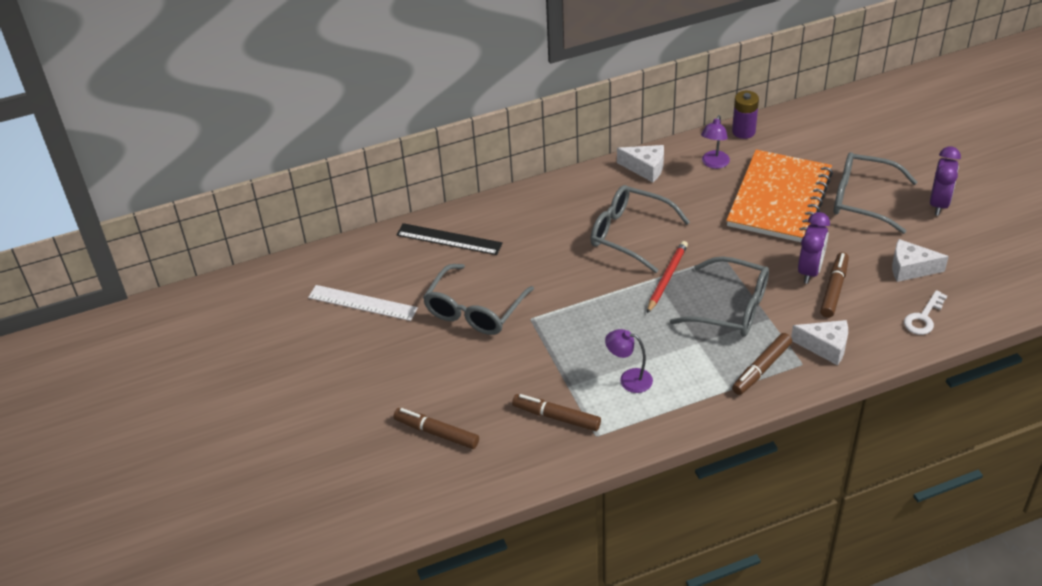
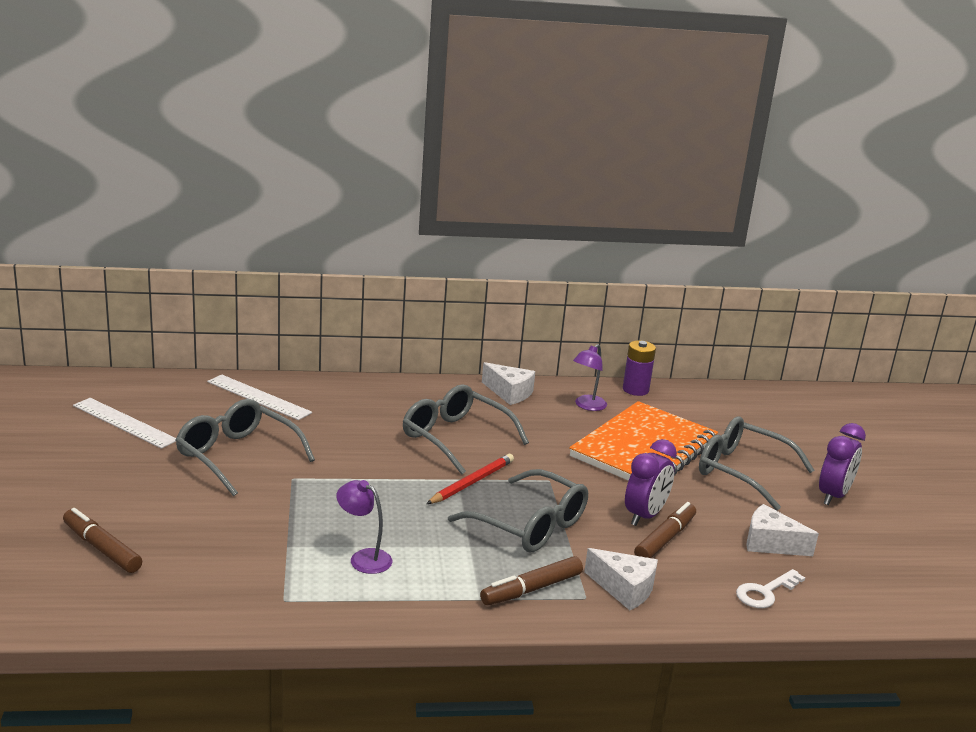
camera: 10 degrees right, 20 degrees down
(449, 239) = (258, 397): black ruler -> white ruler
(475, 309) = (238, 456): grey glasses -> grey glasses turned 90 degrees clockwise
(556, 417) = (251, 570): brown marker -> none

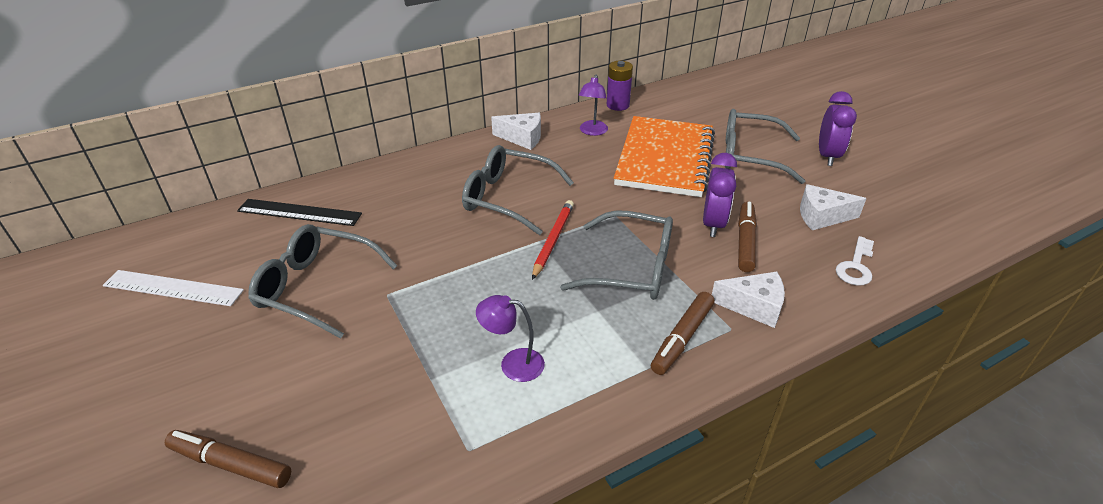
camera: 20 degrees left, 15 degrees up
(258, 397) = (299, 212): white ruler -> black ruler

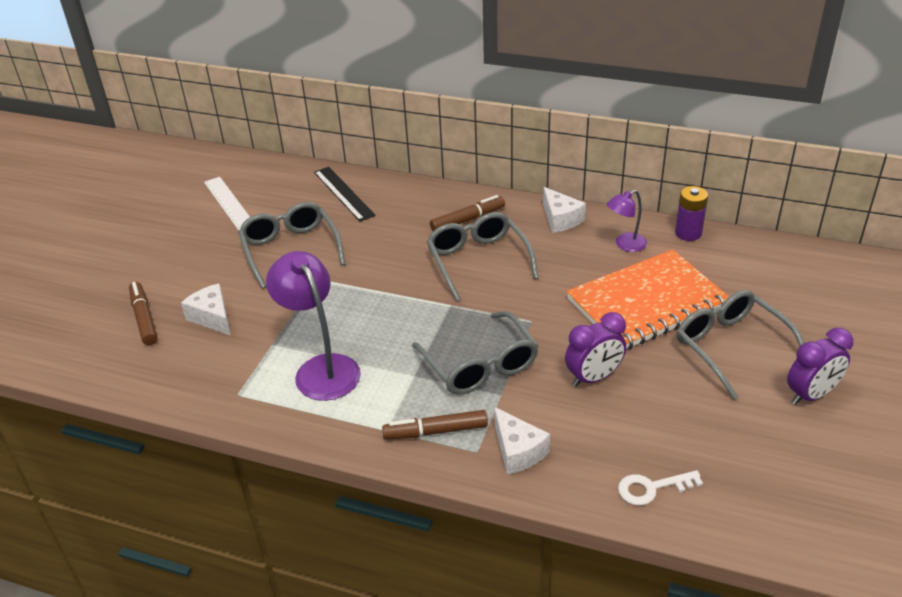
camera: 50 degrees right, 0 degrees up
(513, 363) = (321, 368): purple lamp -> purple lamp, size x1.83
(553, 240) = (460, 310): red pencil -> none
(745, 242) = (594, 407): brown marker -> brown marker (467, 219)
(821, 216) = (698, 435): white cheese -> white cheese (212, 317)

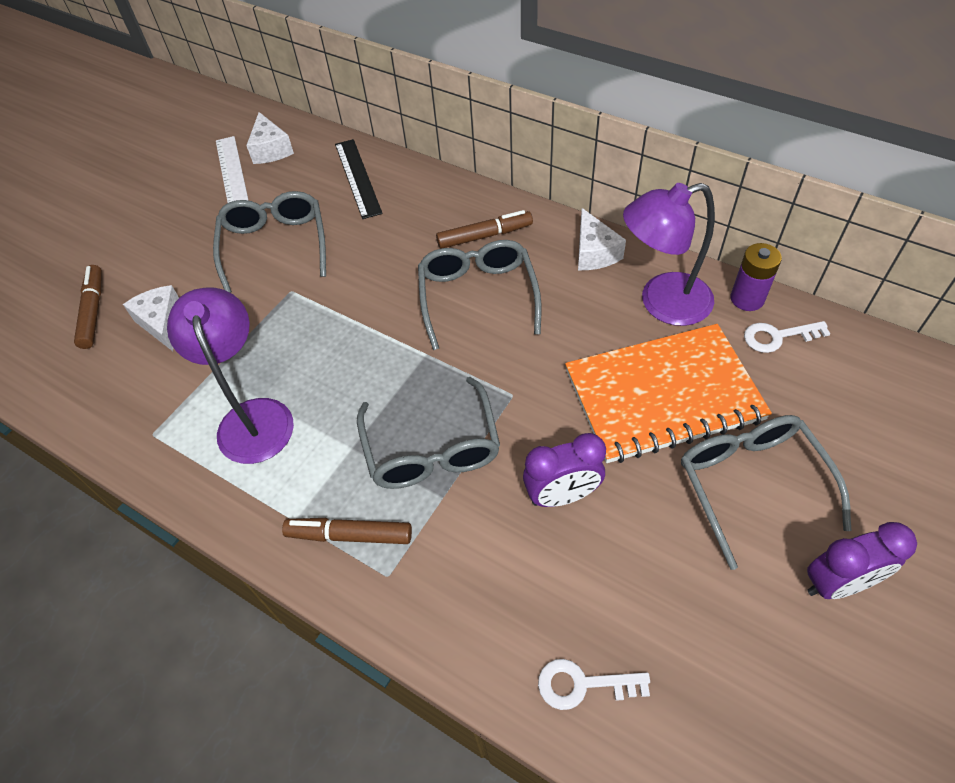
camera: 15 degrees right, 15 degrees up
(518, 451) = (435, 587): white cheese -> white cheese (271, 150)
(625, 245) = (662, 303): purple lamp -> purple lamp, size x1.83
(718, 254) = (777, 337): none -> white key

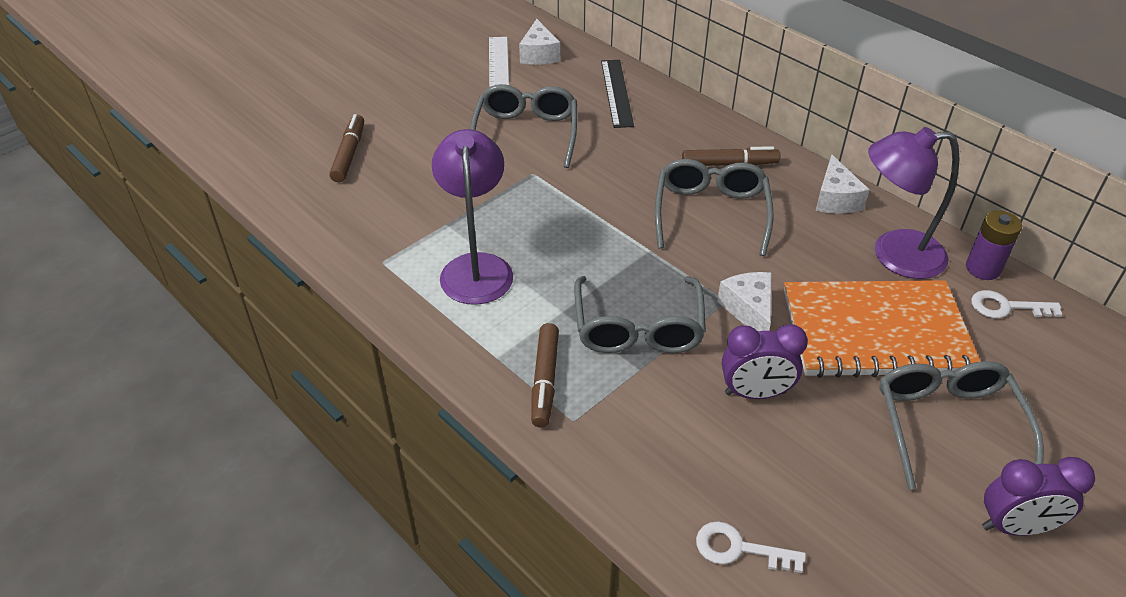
camera: 10 degrees right, 10 degrees down
(162, 323) = (409, 176): white cheese -> white cheese (749, 310)
(349, 535) = (545, 380): brown marker -> brown marker turned 105 degrees counterclockwise

